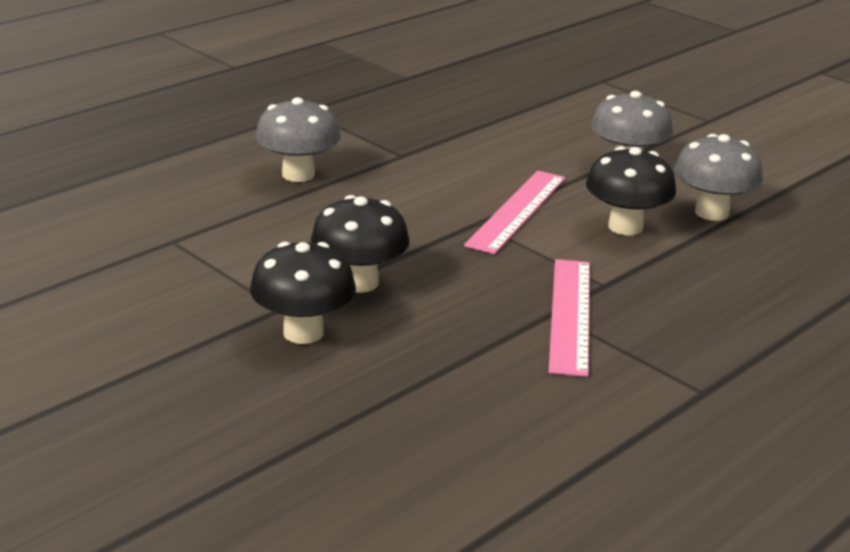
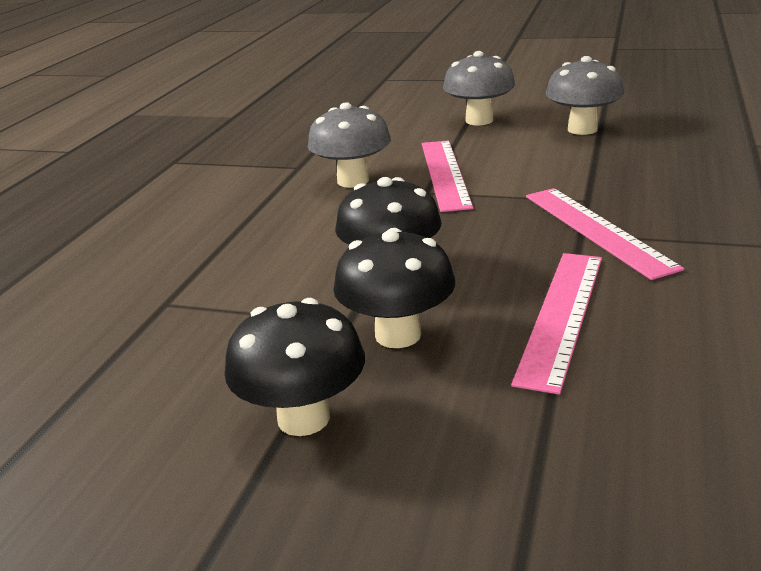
camera: 25 degrees left, 0 degrees up
(298, 174) = (225, 208): grey mushroom -> grey mushroom (353, 181)
(438, 369) = (561, 315): none -> pink ruler
(625, 227) = (540, 157): black mushroom -> black mushroom (304, 418)

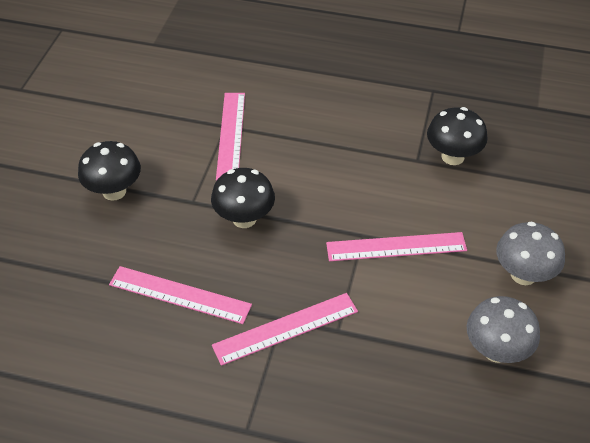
camera: 85 degrees right, 20 degrees up
(191, 296) = (230, 135): none -> pink ruler
(353, 181) = (387, 193): grey mushroom -> none
(398, 335) = (175, 223): black mushroom -> black mushroom (452, 156)

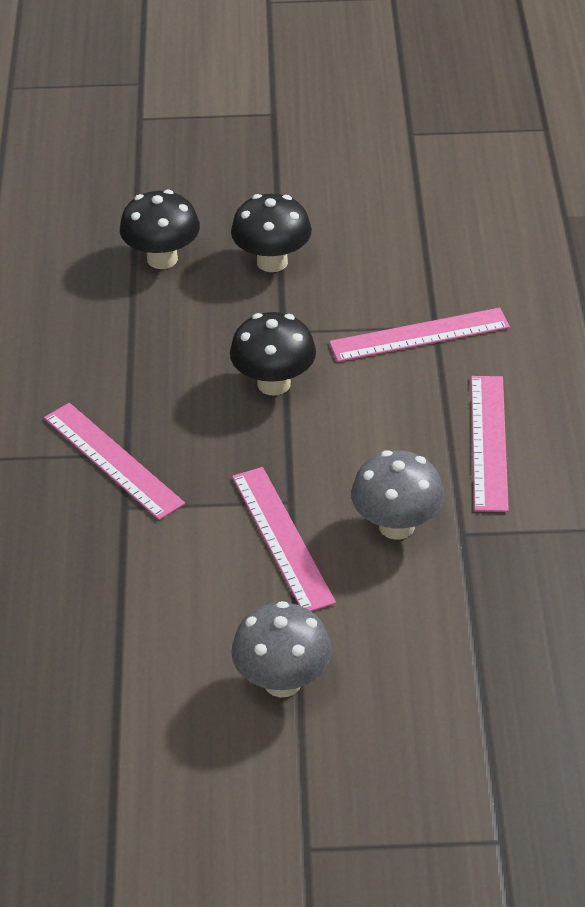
camera: 75 degrees right, 5 degrees down
(180, 294) = (133, 359): pink ruler -> pink ruler (489, 442)
(452, 156) = (488, 572): black mushroom -> black mushroom (162, 259)
(496, 350) = (140, 667): grey mushroom -> grey mushroom (396, 526)

